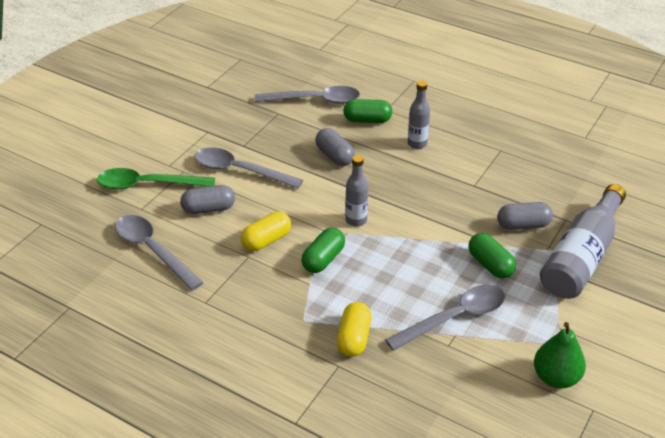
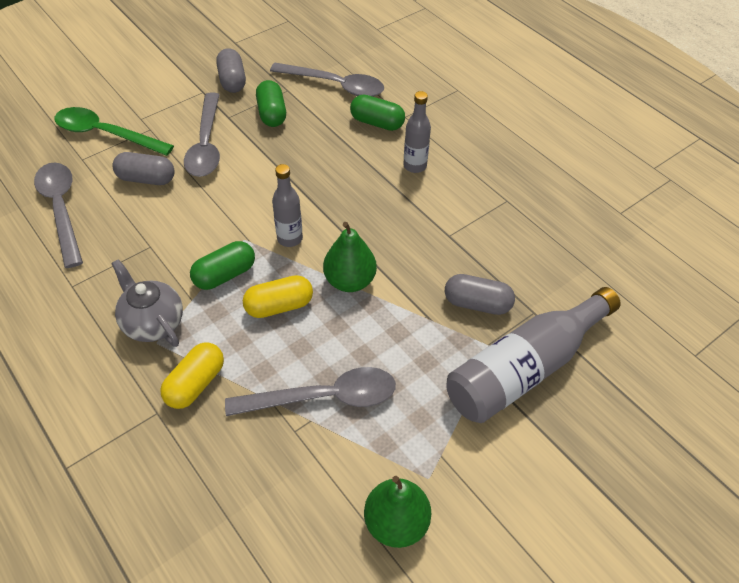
camera: 20 degrees right, 10 degrees up
(240, 171) = (206, 144): grey spoon -> grey spoon turned 135 degrees counterclockwise
(266, 240) = (180, 233): yellow capsule -> yellow capsule (279, 306)
(291, 308) = (153, 323): none -> grey teapot
(335, 156) = (315, 155): grey capsule -> grey capsule (232, 81)
(421, 236) = (350, 281): none -> green pear
(490, 265) = (407, 342): green capsule -> green capsule (272, 114)

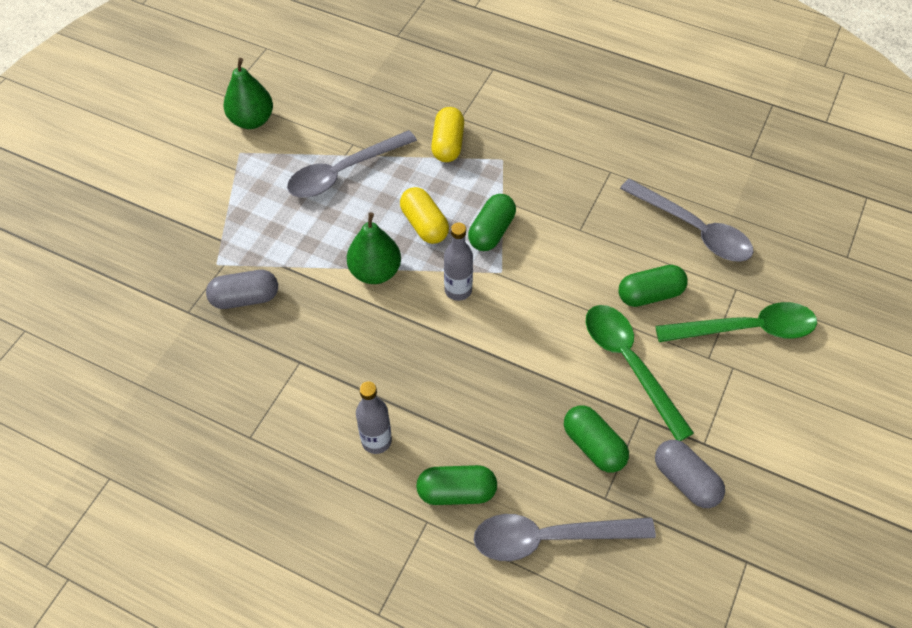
camera: 155 degrees right, 5 degrees up
(146, 179) = (650, 294): grey capsule -> green capsule
(153, 323) = (517, 171): grey teapot -> none
(206, 144) = (629, 364): grey spoon -> green spoon
(279, 306) = (424, 224): yellow capsule -> yellow capsule turned 75 degrees counterclockwise
(525, 368) = (185, 257): grey bottle -> none

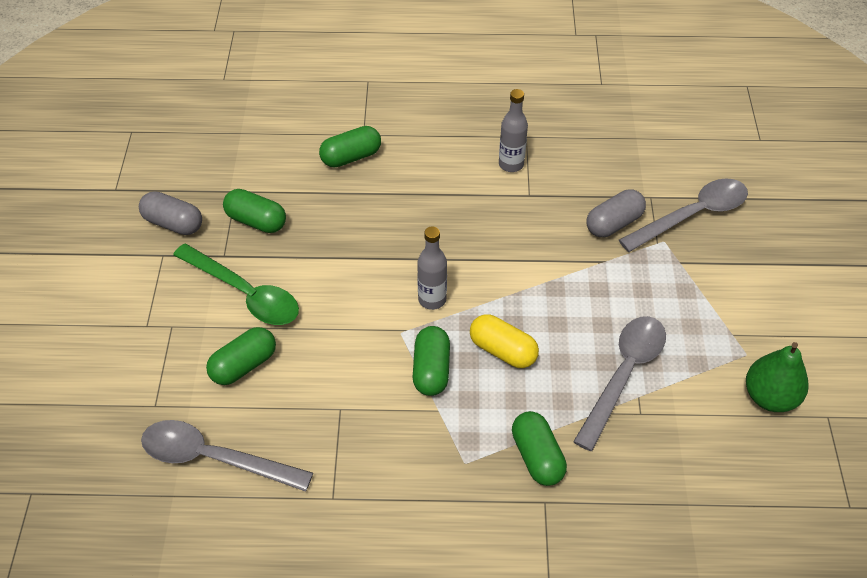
camera: 155 degrees right, 5 degrees down
(375, 272) = (518, 287): green pear -> none
(376, 441) = (430, 166): grey bottle -> grey bottle (511, 164)
(448, 144) = (537, 457): yellow capsule -> green capsule
(550, 538) = (269, 154): grey spoon -> grey spoon (692, 215)
(746, 329) = (138, 366): green spoon -> none

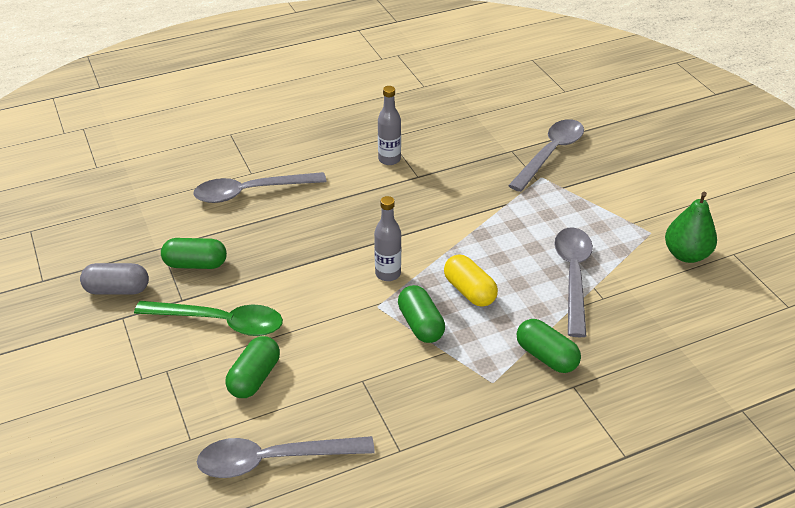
camera: 25 degrees left, 10 degrees down
(351, 157) = (251, 192): green capsule -> grey spoon
(503, 351) = (469, 291): yellow capsule -> yellow capsule turned 45 degrees clockwise
(614, 223) = (496, 176): grey capsule -> none

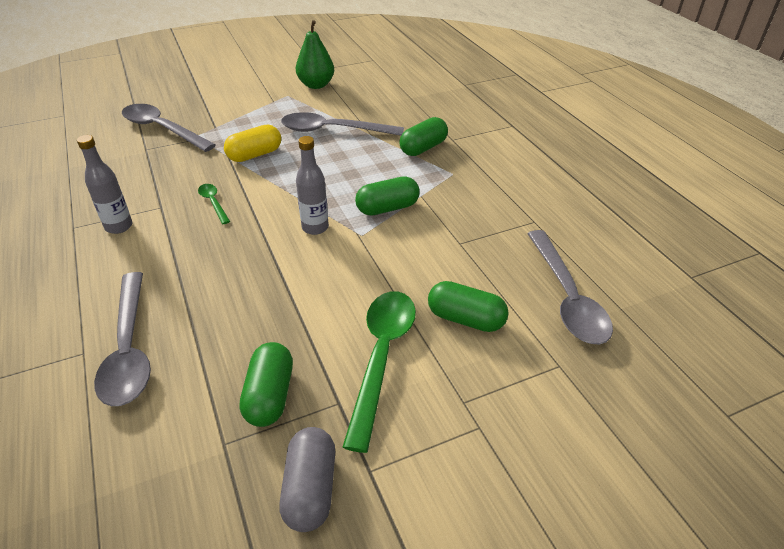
camera: 90 degrees left, 0 degrees up
(425, 205) = (213, 203): none -> green spoon
(469, 291) = (345, 180): yellow capsule -> yellow capsule (255, 155)

